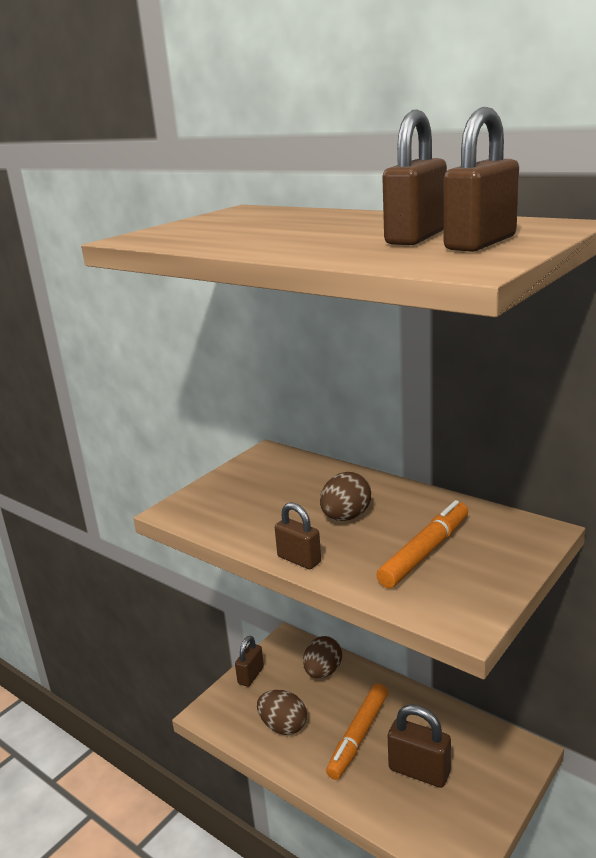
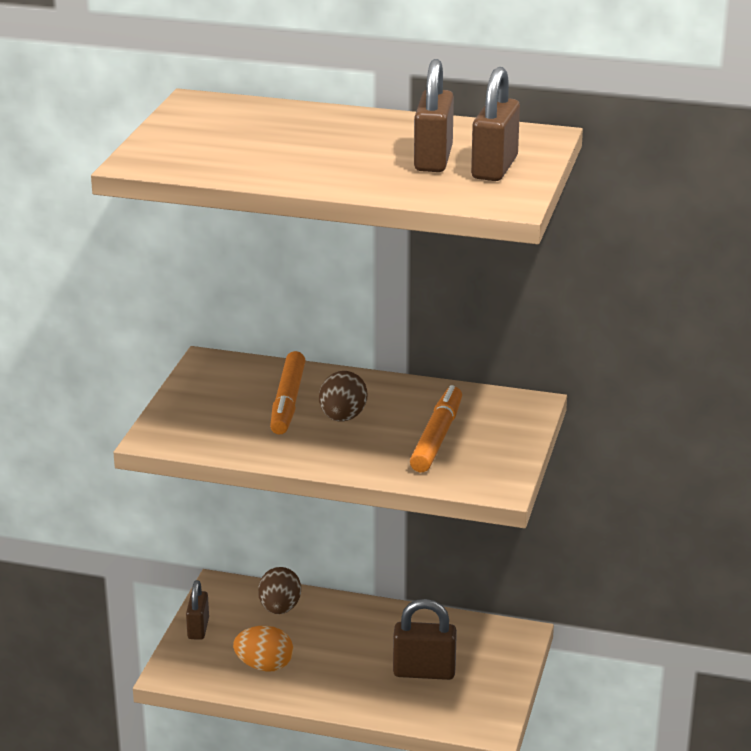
camera: 25 degrees left, 5 degrees up
(283, 726) = (264, 666): brown egg -> orange egg
(299, 559) = (324, 463): brown padlock -> none
(358, 736) = (349, 657): orange marker -> orange marker (288, 401)

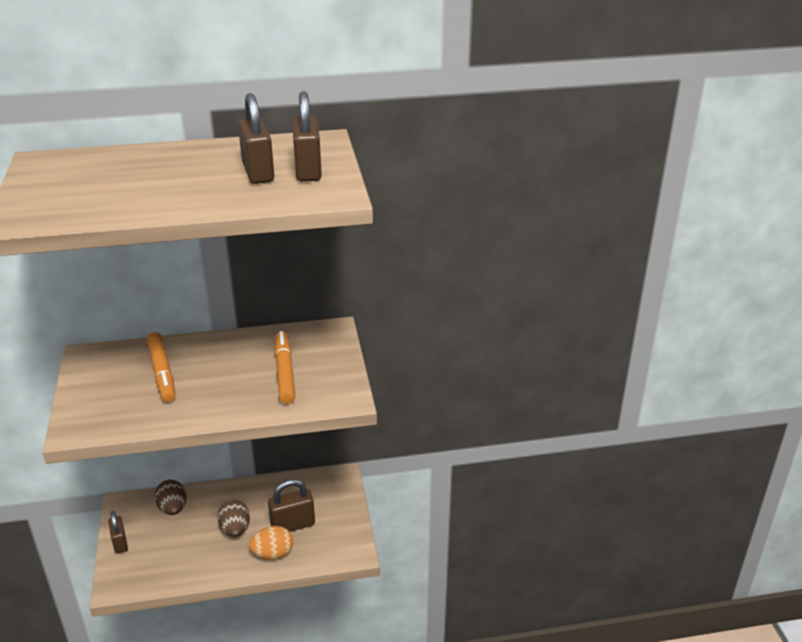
camera: 25 degrees left, 5 degrees up
(264, 666) = (181, 557): orange egg -> orange egg (273, 554)
(342, 417) = (209, 374): brown egg -> brown egg (235, 529)

